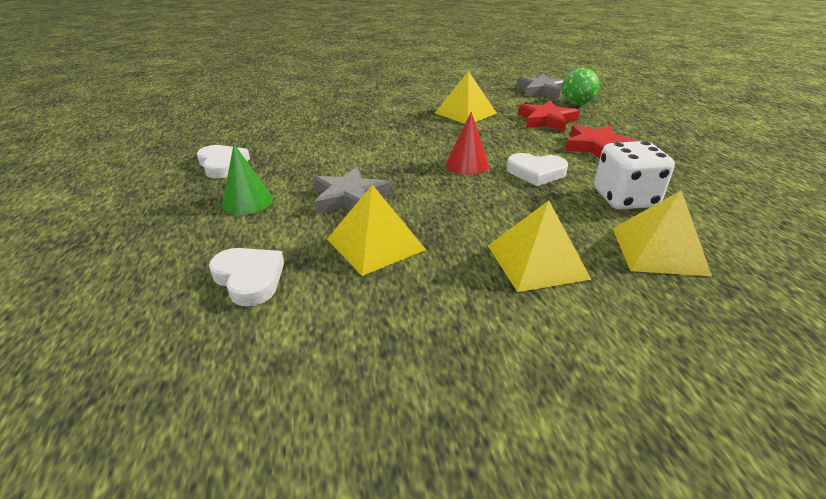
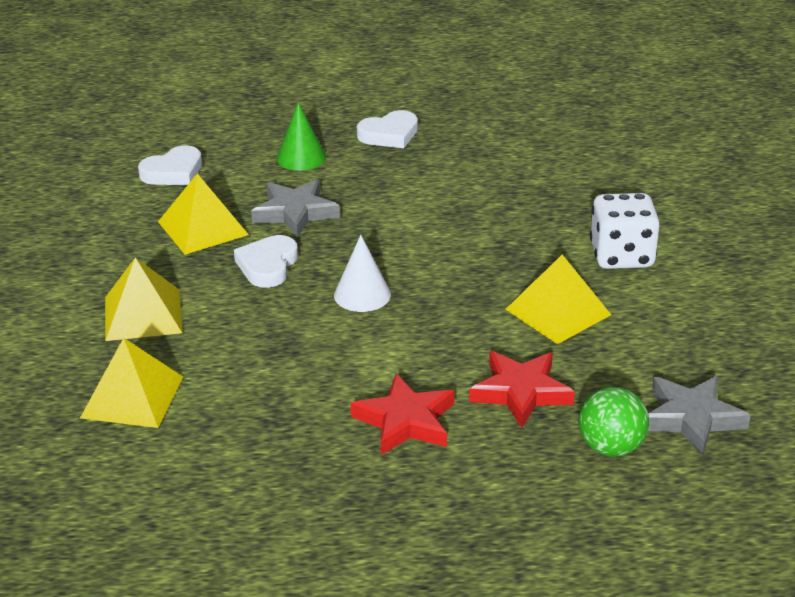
camera: 95 degrees right, 0 degrees up
(467, 165) = (362, 295): red cone -> white cone
(536, 172) = (329, 347): white heart -> white heart (268, 265)
(624, 199) = (243, 404): white dice -> white dice (621, 256)

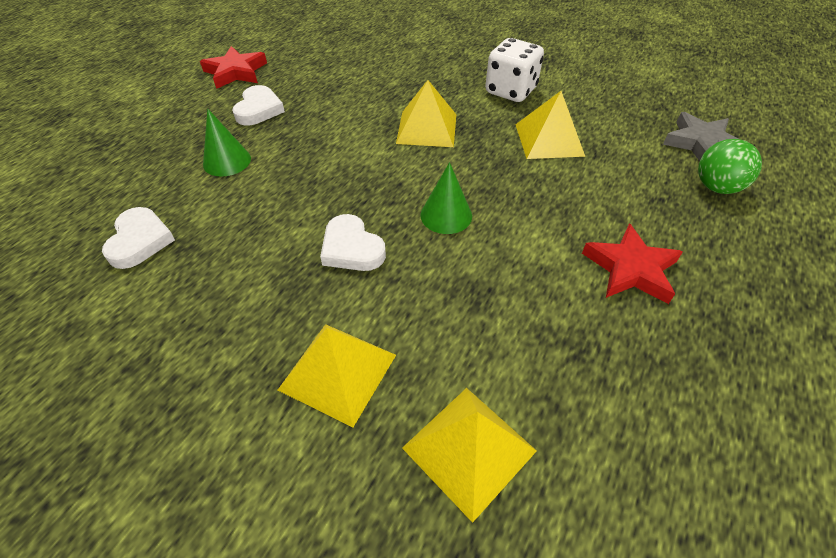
camera: 55 degrees left, 15 degrees up
(203, 228) = (250, 262): yellow pyramid -> yellow pyramid (426, 128)
(295, 212) = (297, 198): grey star -> none
(362, 295) = (446, 215): white cone -> green cone
(520, 392) = (630, 196): red star -> red star (235, 72)

